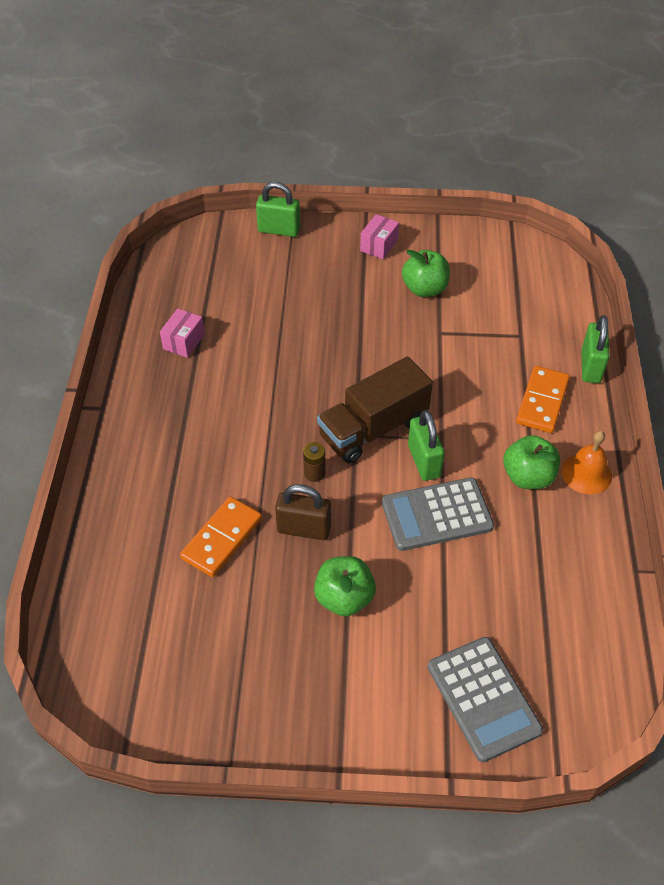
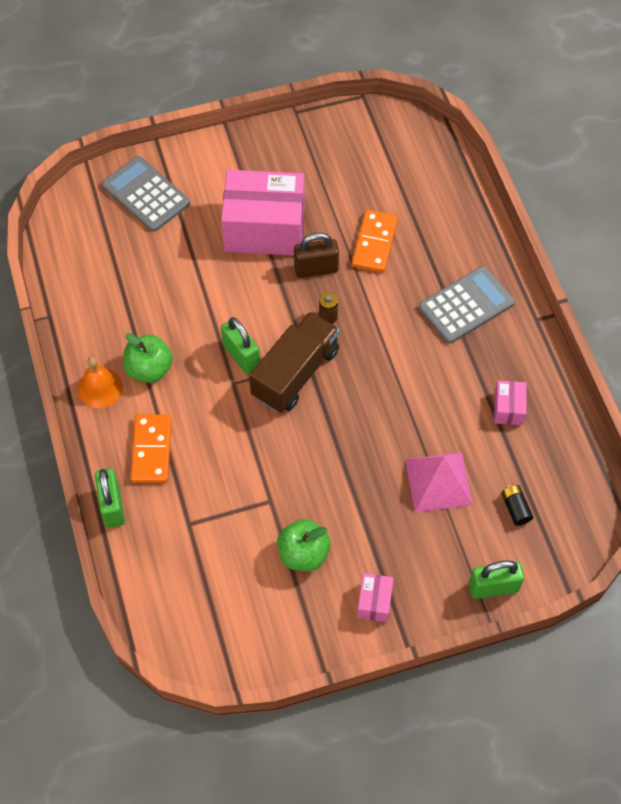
camera: 160 degrees right, 10 degrees up
(228, 272) = (515, 508): none -> black battery
(281, 306) = (438, 482): none -> pink pyramid
(344, 598) = (264, 229): green apple -> pink box
(437, 515) = (216, 312): grey calculator -> grey calculator (466, 305)

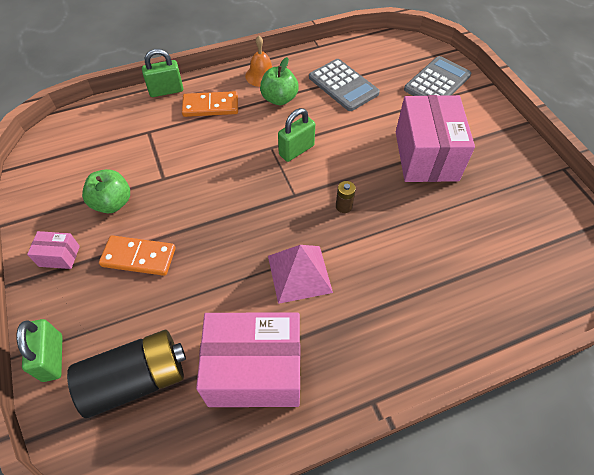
camera: 85 degrees right, 5 degrees down
(295, 373) = (283, 186): brown truck -> none
(316, 269) = (393, 194): brown padlock -> none
(374, 243) = (434, 238): orange domino -> orange domino (139, 257)
(438, 482) = (172, 304): pink pyramid -> pink pyramid (299, 274)
(466, 305) = (377, 324): grey calculator -> grey calculator (343, 85)
(508, 408) = (255, 370): pink box -> pink box, size x2.31
(515, 508) = (136, 379): black battery -> black battery, size x2.46

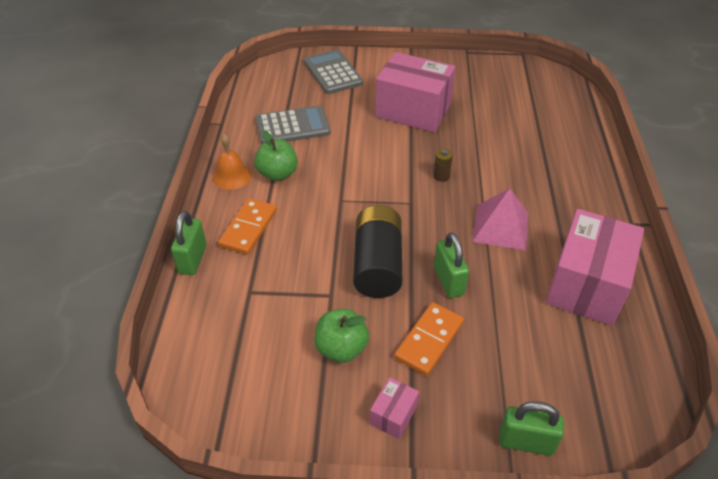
camera: 65 degrees left, 10 degrees down
(136, 379) = (571, 373): black battery -> black battery (377, 264)
(296, 150) = (356, 184): green padlock -> green padlock (448, 281)

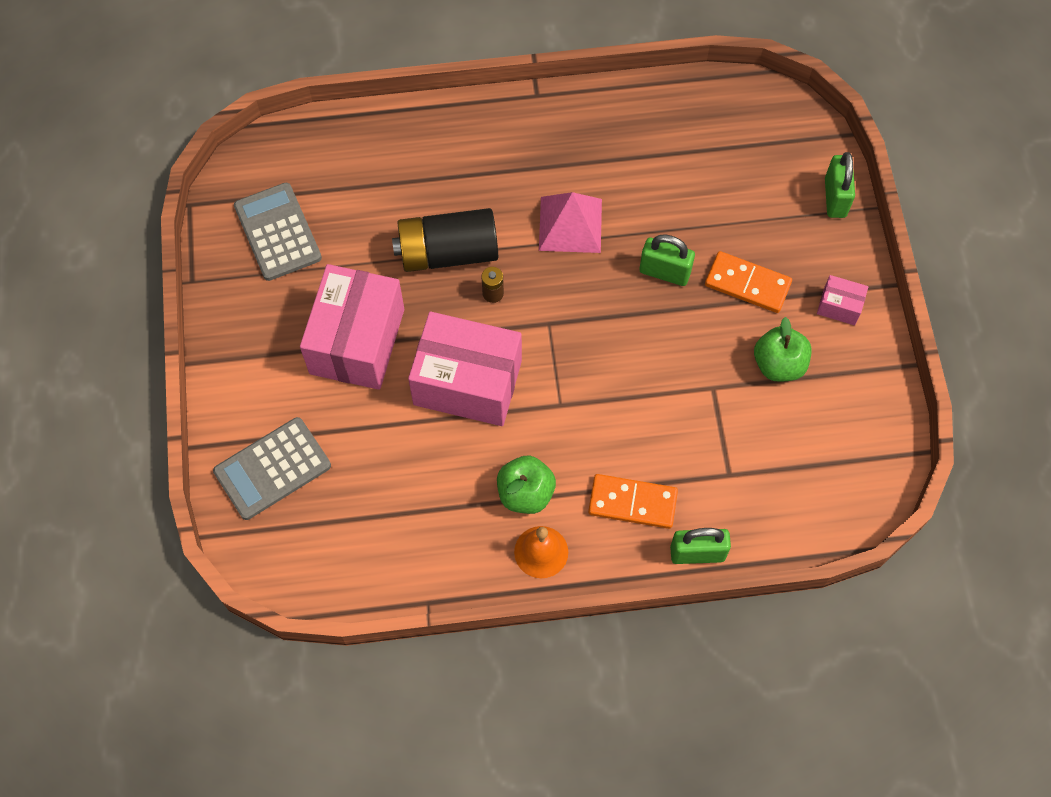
camera: 100 degrees left, 20 degrees up
(292, 126) = (419, 498): grey calculator -> grey calculator (277, 232)
(377, 264) = (658, 346): black battery -> black battery (448, 252)
(448, 281) = (664, 272): green padlock -> green padlock turned 45 degrees clockwise
(586, 284) = (639, 143): pink box -> pink box (467, 382)

